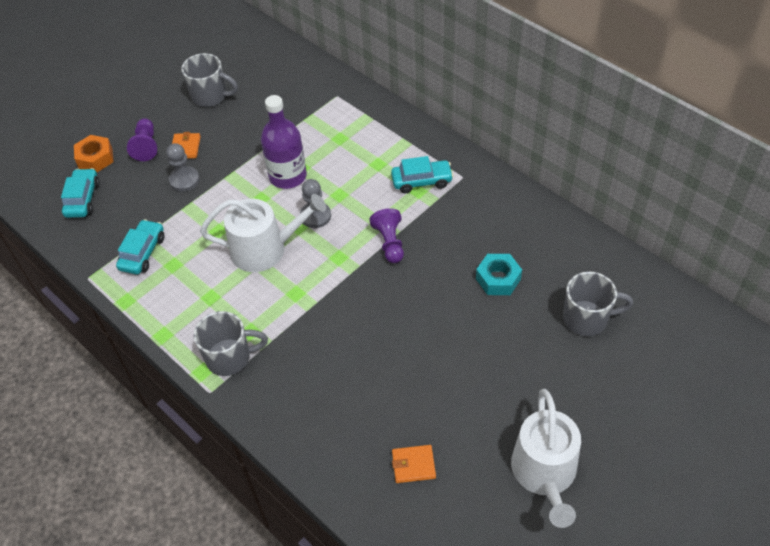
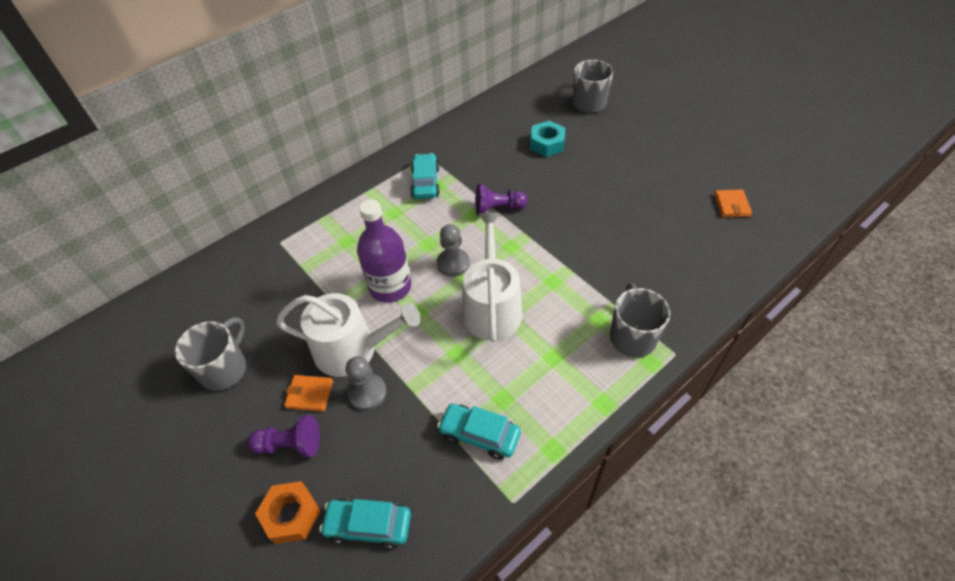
camera: 85 degrees left, 0 degrees up
(545, 474) = (726, 136): white watering can -> white watering can (353, 349)

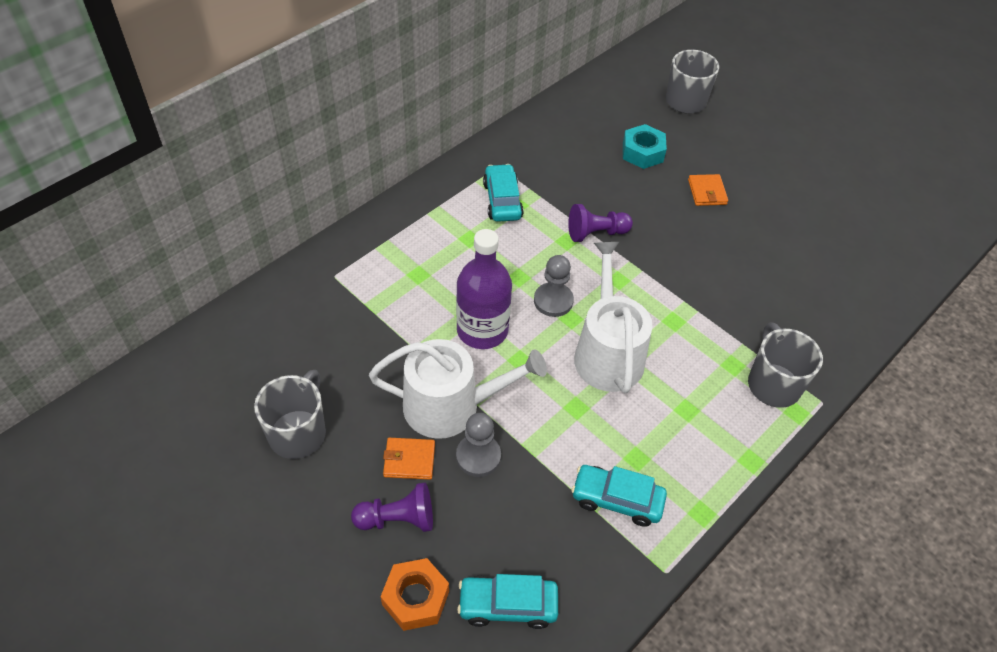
camera: 10 degrees left, 0 degrees up
(731, 205) = (865, 229): orange wallet -> orange wallet (707, 192)

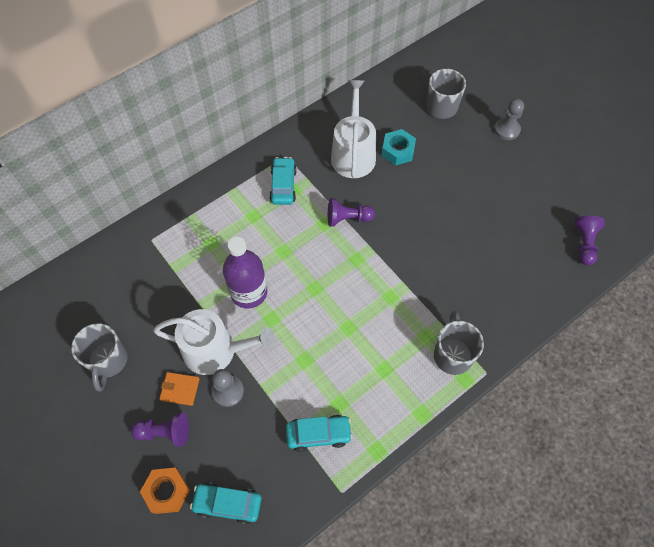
camera: 10 degrees right, 10 degrees up
(298, 432) = (108, 361): grey mug -> grey mug turned 150 degrees clockwise
(553, 301) = (304, 273): grey pawn -> grey pawn (507, 129)
(607, 352) = (336, 318): white watering can -> white watering can (353, 153)
(617, 500) = (318, 434): turquoise car -> turquoise car turned 150 degrees clockwise
(707, 192) = (440, 189): orange wallet -> none
(904, 242) = (584, 244): none -> purple pawn

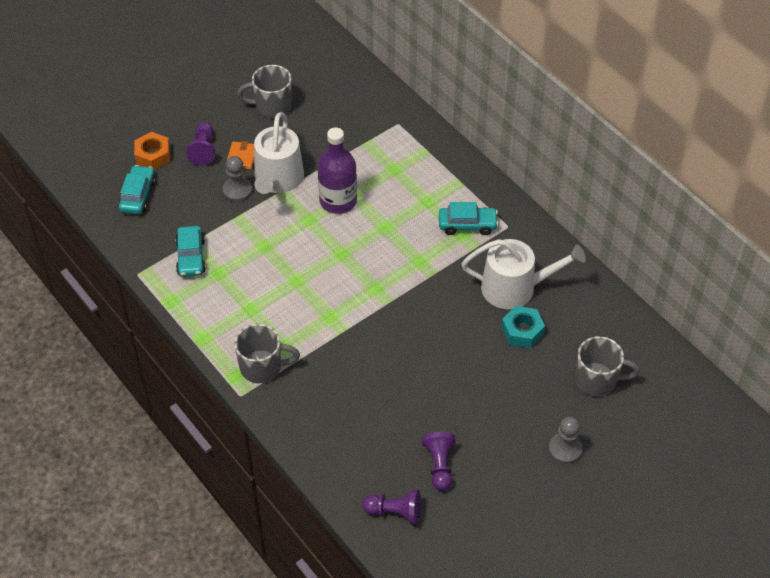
camera: 90 degrees right, 10 degrees down
(347, 218) = (426, 281): purple pawn -> purple pawn (439, 465)

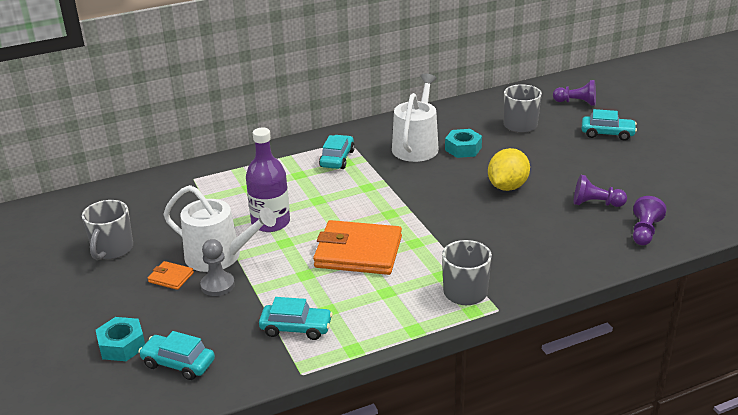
camera: 75 degrees left, 20 degrees down
(153, 155) = (122, 345): orange nut -> turquoise nut
(203, 150) = (141, 304): purple pawn -> purple pawn (576, 103)
(306, 276) = (358, 252): none -> orange wallet
(452, 381) = (507, 186): none -> yellow lemon
(565, 449) = (584, 146): grey pawn -> none
(604, 472) = (607, 133): none -> turquoise car

